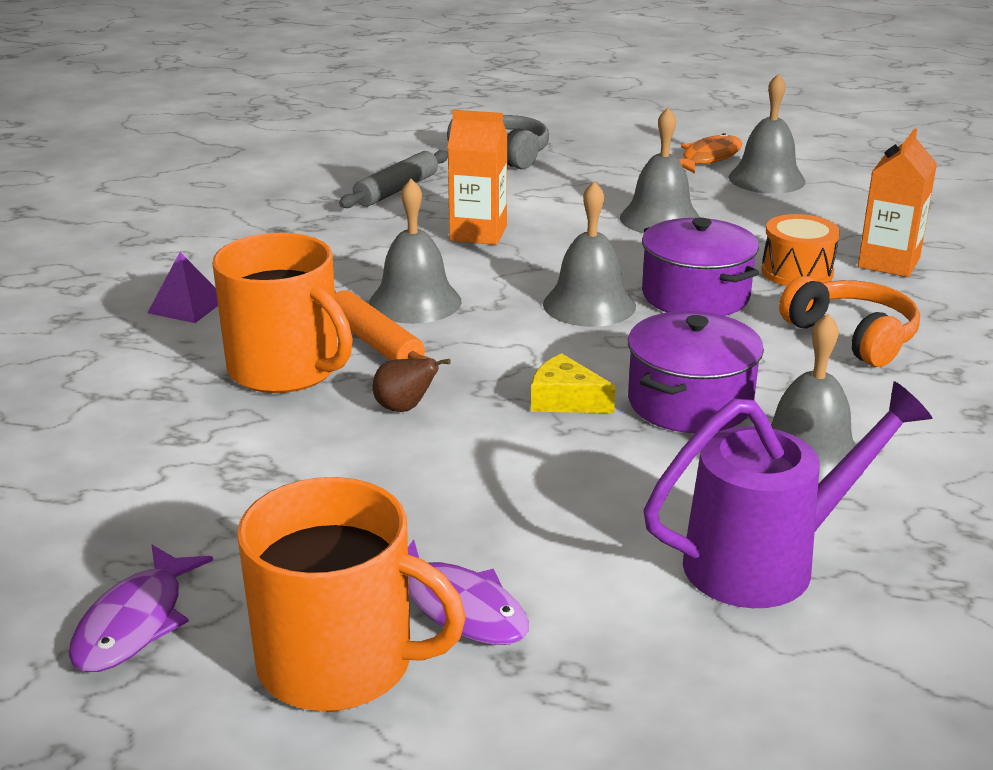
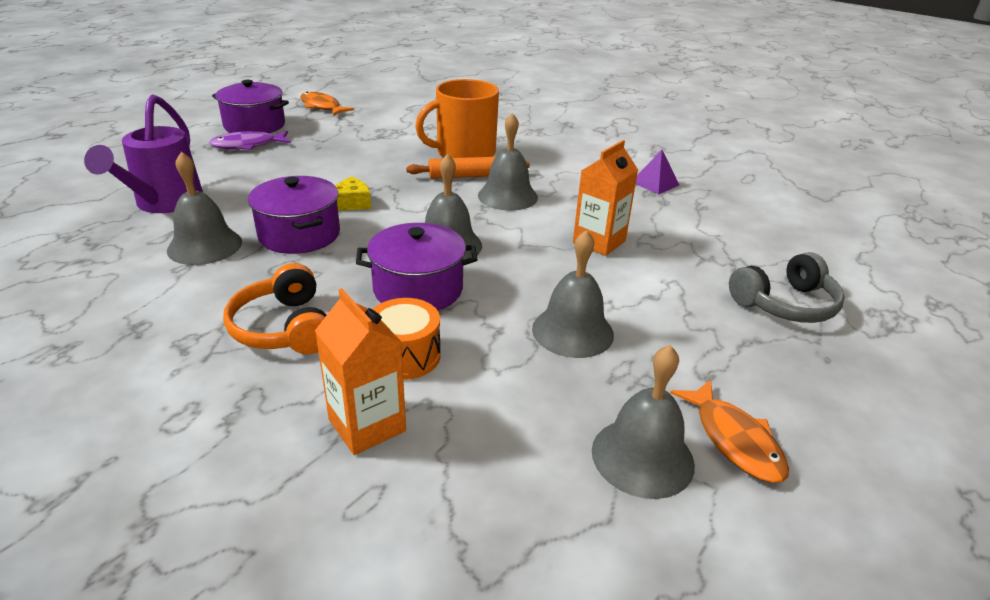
camera: 115 degrees right, 5 degrees up
(135, 623) = (322, 107): purple fish -> orange fish
(187, 306) = (557, 146): purple pyramid -> purple pyramid (655, 183)
(340, 663) = (254, 125): orange mug -> purple pot
(396, 190) = (707, 234): grey rolling pin -> none
(405, 408) = (395, 168): brown pear -> none
(852, 337) = (284, 328): orange headphones -> orange headphones turned 75 degrees clockwise

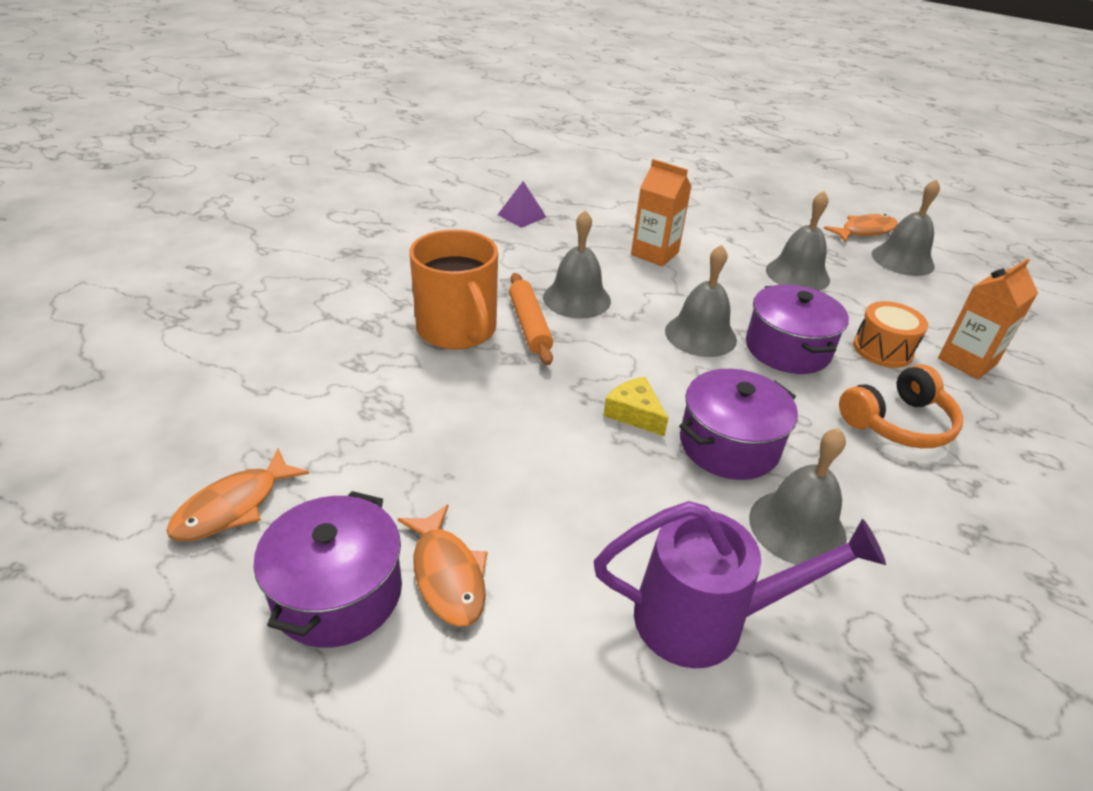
camera: 95 degrees left, 5 degrees up
(248, 145) = (447, 575): purple fish -> orange fish
(785, 304) = (710, 193): grey headphones -> none

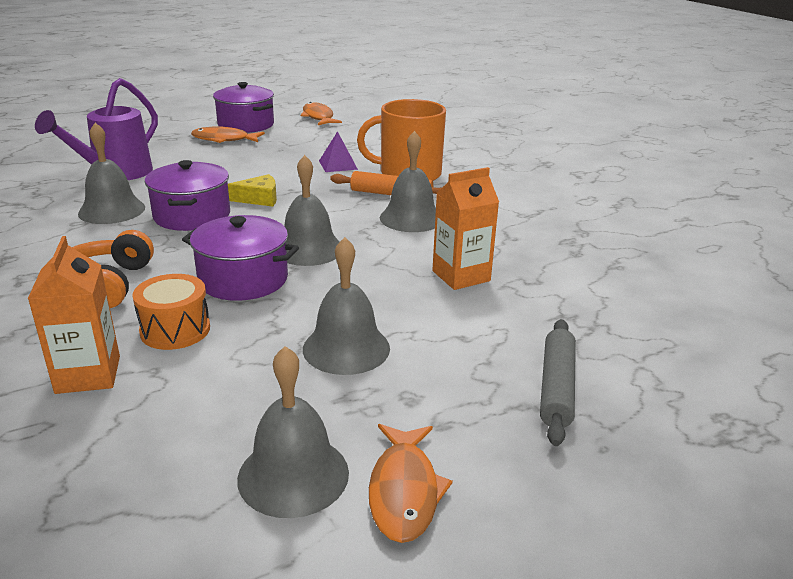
camera: 120 degrees right, 10 degrees down
(521, 216) = (585, 234): purple pyramid -> purple pyramid (338, 165)
(737, 206) = (556, 388): none -> grey rolling pin

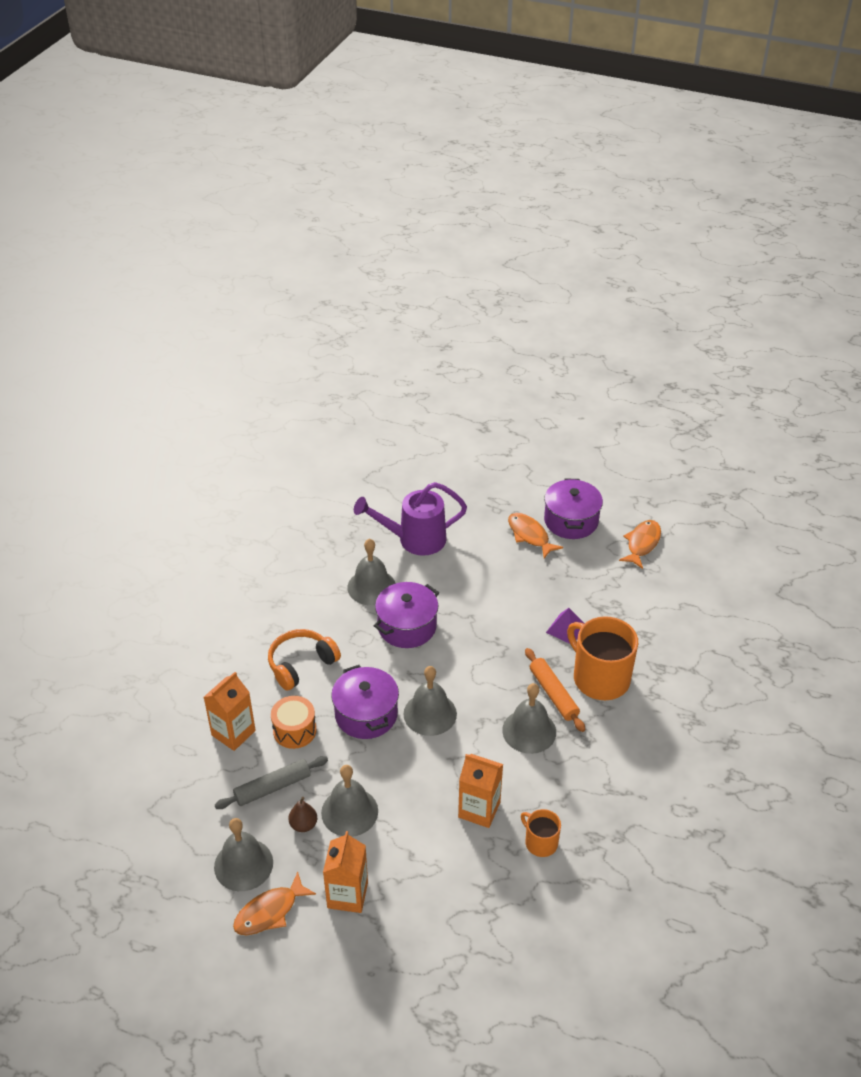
camera: 50 degrees right, 15 degrees up
(259, 199) = (465, 636): yellow cheese -> none
(312, 390) = (303, 825): none -> brown pear
(461, 407) = (347, 895): none -> orange carton
(542, 265) = (540, 842): none -> orange mug
(556, 388) = (404, 926): grey rolling pin -> grey rolling pin (272, 787)

